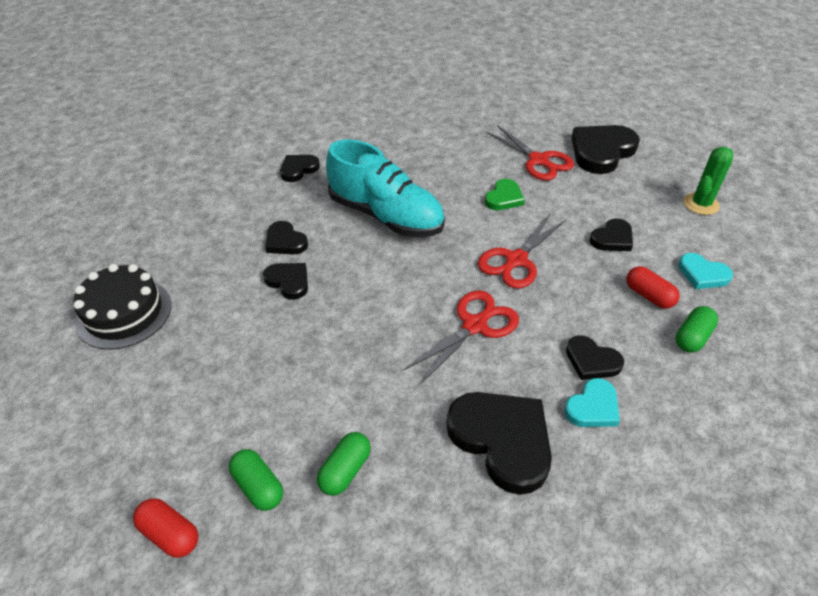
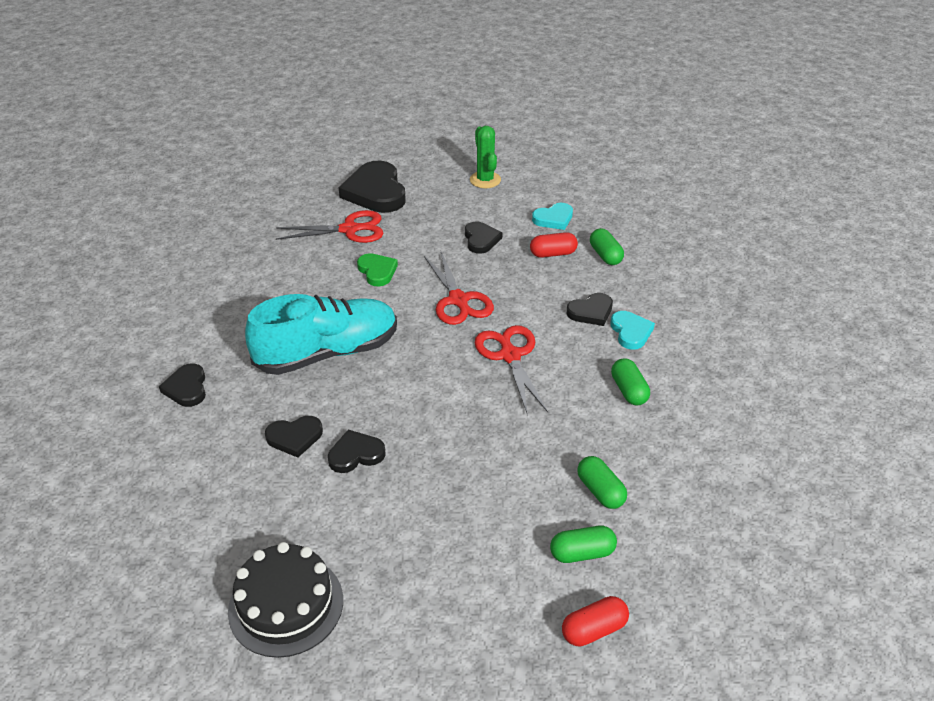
camera: 60 degrees left, 5 degrees down
(502, 440) = (629, 391): black heart -> green capsule

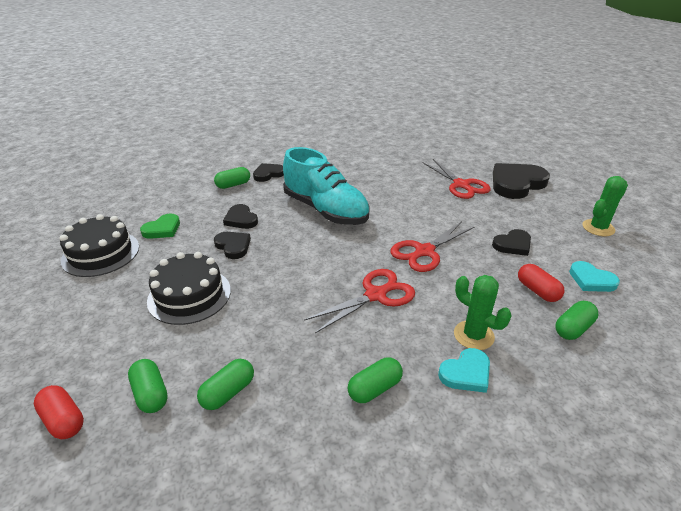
camera: 70 degrees right, 5 degrees down
(190, 432) = (233, 185): none -> green capsule
(377, 271) = (425, 207): green heart -> green heart (162, 229)
(436, 508) = (189, 295): none -> black cake
(591, 312) = (473, 335): black heart -> green cactus

